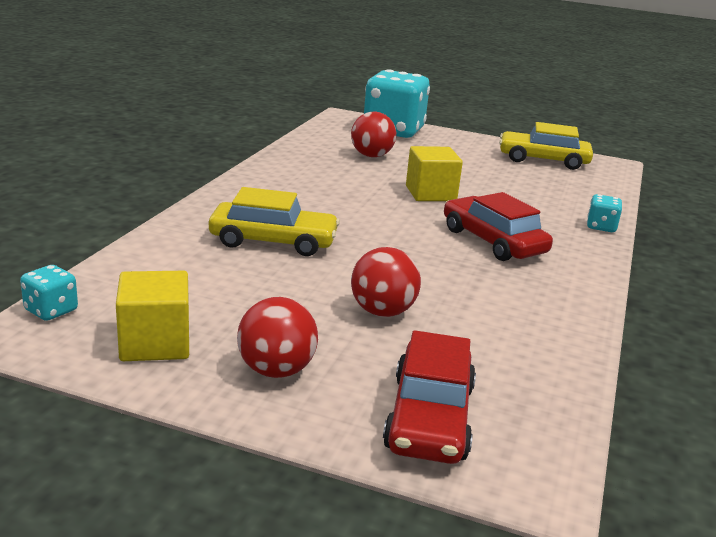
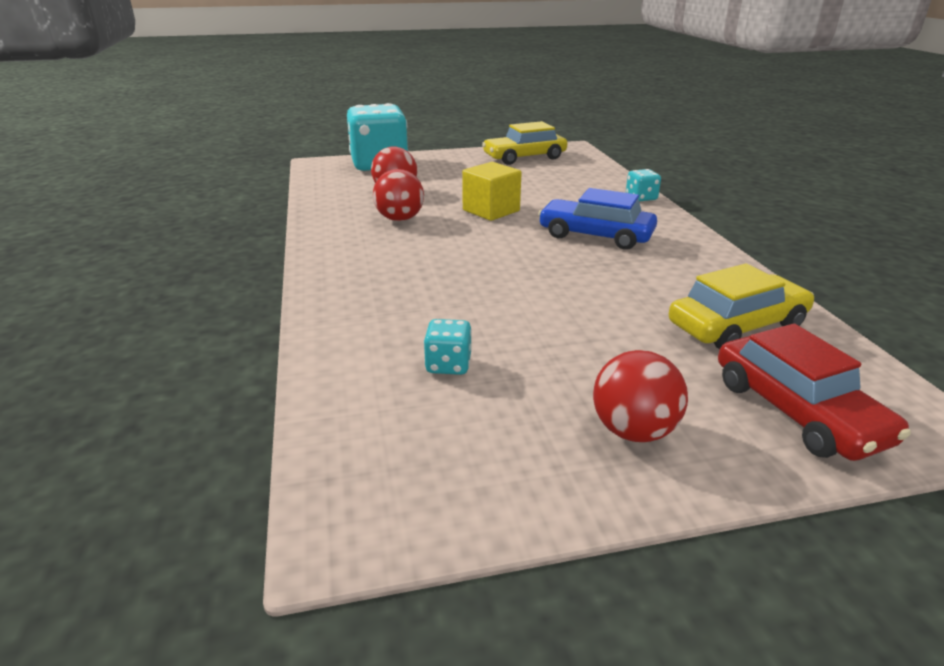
camera: 30 degrees left, 5 degrees up
(51, 310) = (331, 480): turquoise dice -> turquoise dice (448, 365)
(155, 343) = (492, 461): yellow cube -> none
(273, 241) = (435, 302): yellow car -> yellow car (737, 326)
(382, 312) = (619, 331): red ball -> red ball (400, 219)
(493, 241) = (595, 235): red car -> blue car

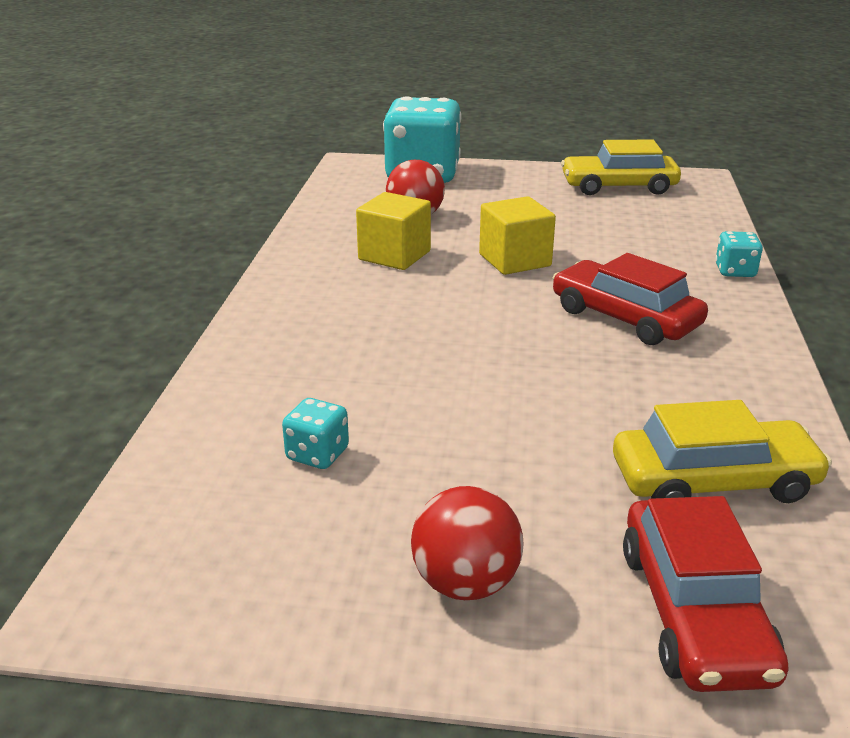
camera: 20 degrees right, 0 degrees up
(400, 219) = (394, 255): red ball -> yellow cube
(595, 235) = (625, 317): blue car -> red car

